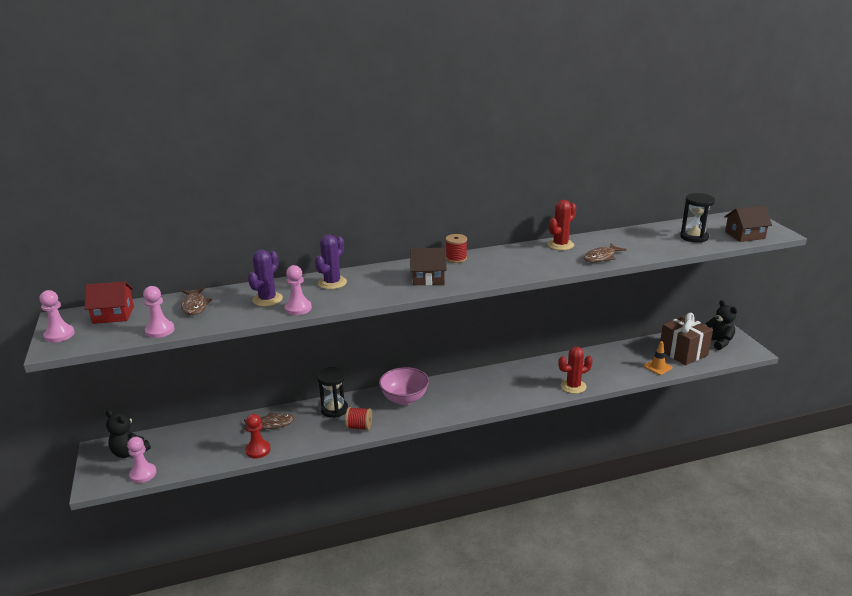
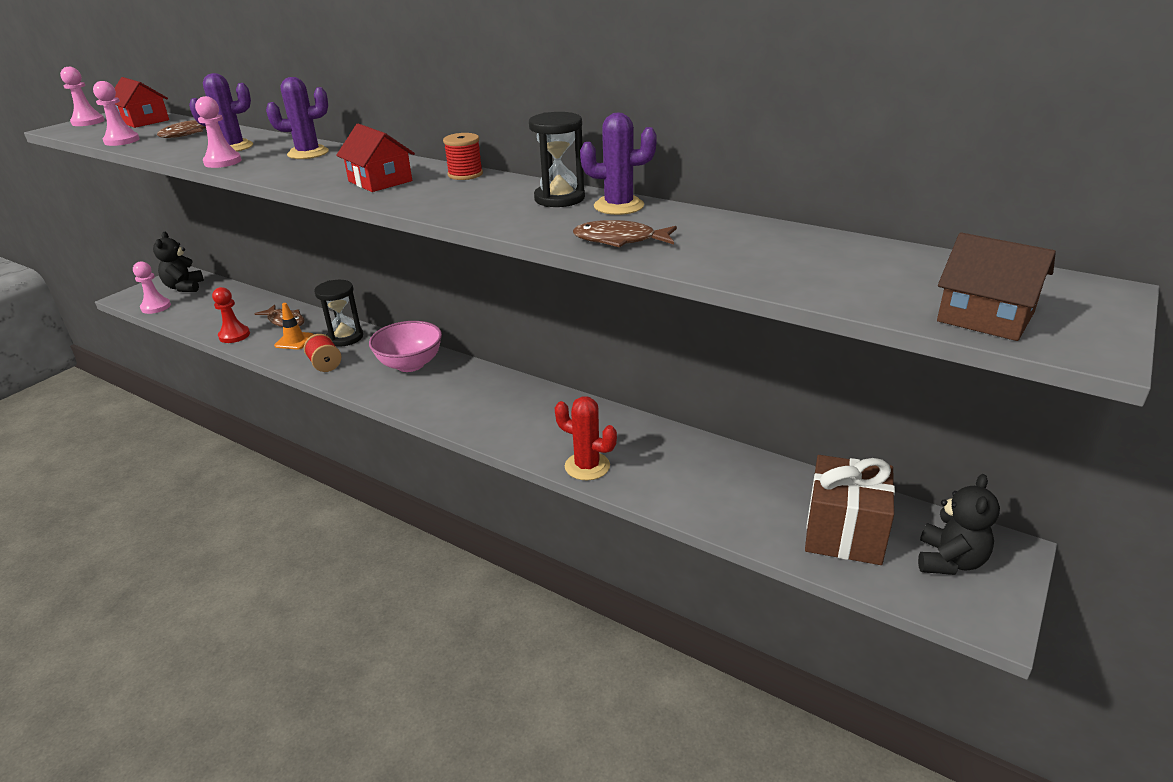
camera: 50 degrees right, 5 degrees up
(428, 278) = (380, 181): brown house -> red house
(560, 245) = (618, 206): red cactus -> purple cactus
(658, 367) = (755, 523): orange traffic cone -> orange traffic cone (294, 341)
(694, 237) = (861, 277): black hourglass -> black hourglass (559, 198)

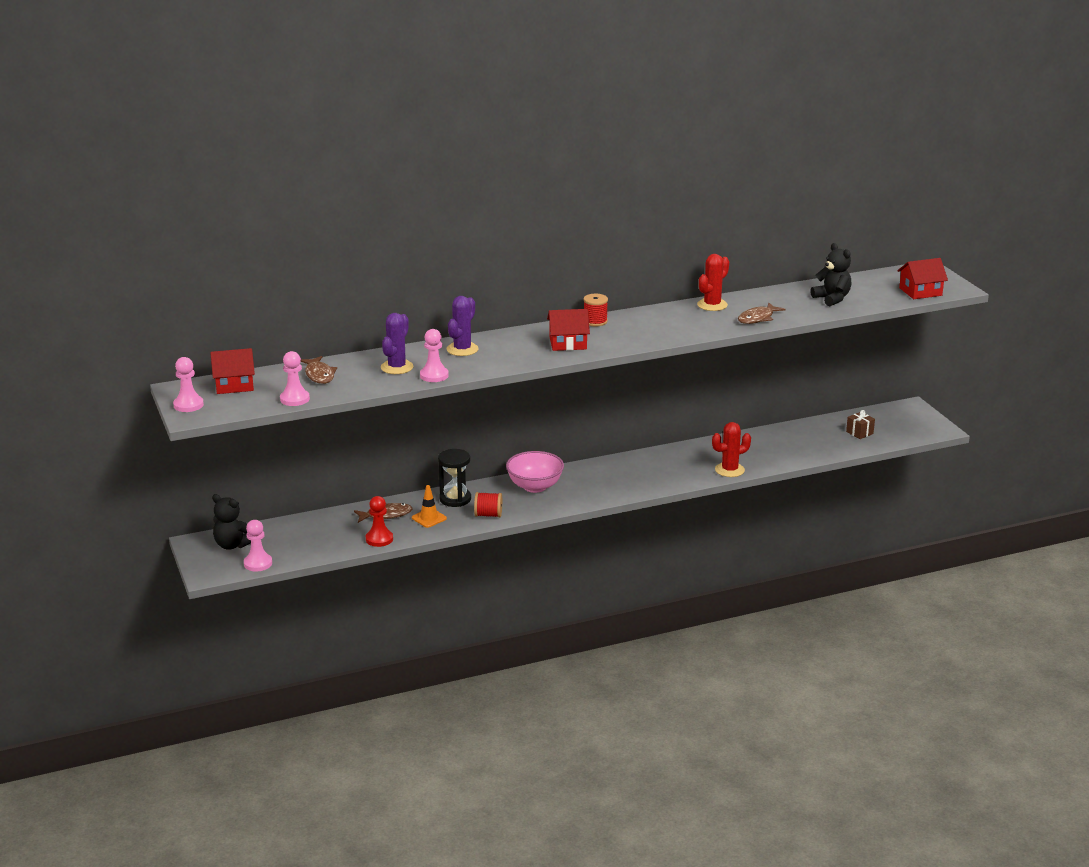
camera: 55 degrees left, 5 degrees down
(559, 198) = (678, 313): black hourglass -> none
(618, 206) = (712, 305): purple cactus -> red cactus
(844, 533) = (859, 433): brown gift -> brown gift, size x0.48
(949, 561) = (902, 421): black teddy bear -> black teddy bear (832, 299)
(985, 317) = (920, 292): brown house -> red house

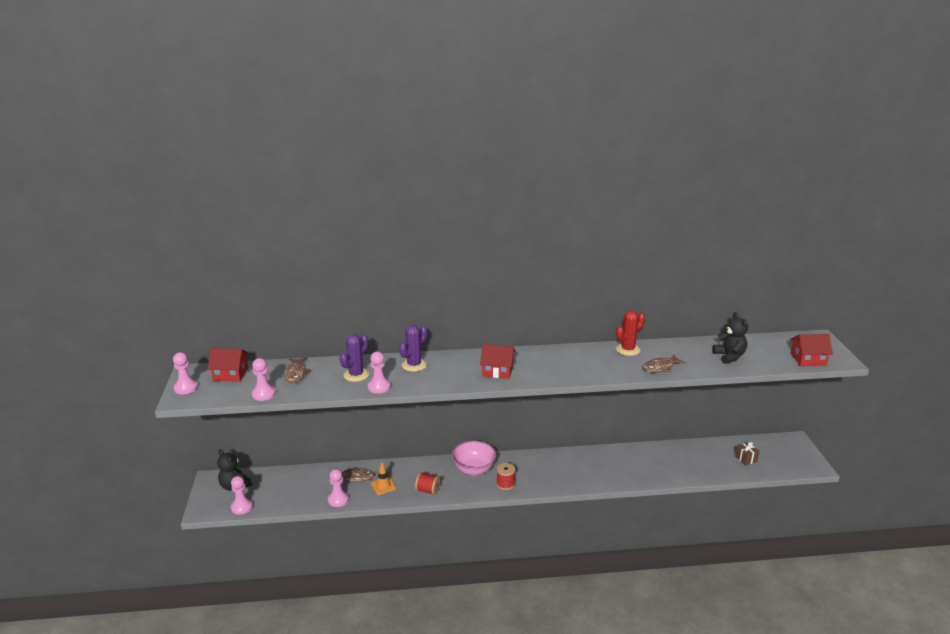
camera: 15 degrees right, 0 degrees up
(379, 539) = (338, 499): red pawn -> pink pawn
(455, 499) = (410, 471): black hourglass -> none
(595, 321) = (528, 353): red spool -> red spool (505, 484)
(729, 470) = (629, 479): red cactus -> none

